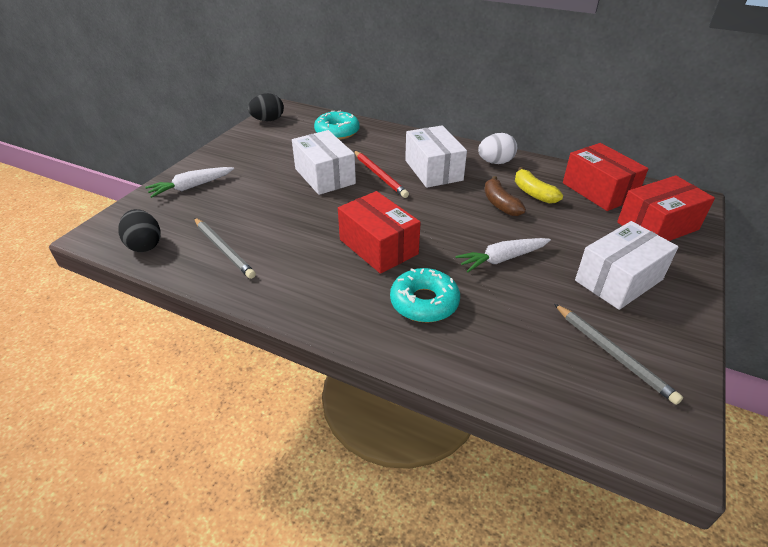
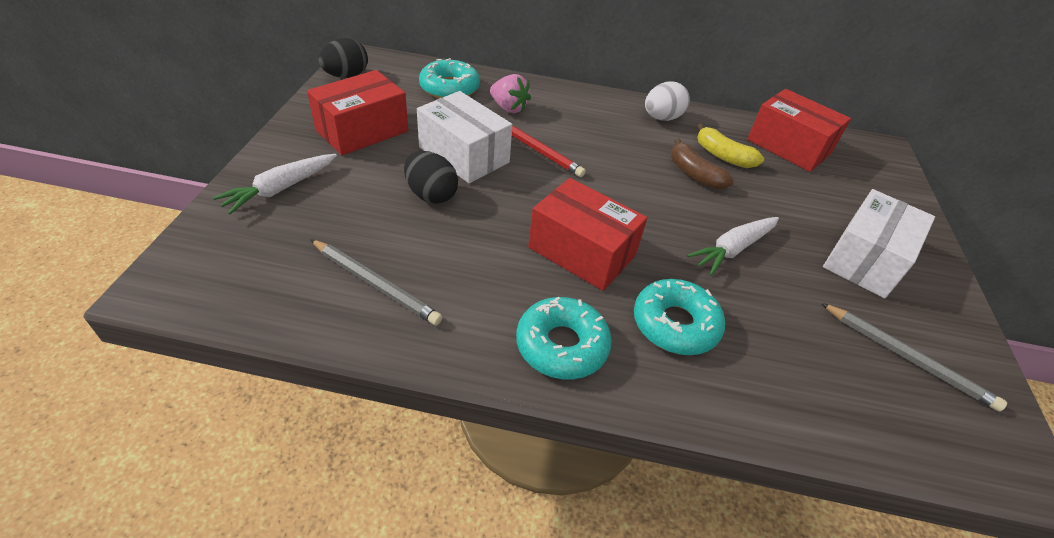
camera: 20 degrees left, 5 degrees up
(144, 245) = (250, 293): black egg -> black egg (431, 195)
(331, 303) = (561, 345): none -> turquoise donut
(374, 148) = (509, 108): none -> pink strawberry
(433, 170) = (596, 135): white box -> none
(657, 226) = (867, 185): red box -> red box (362, 131)

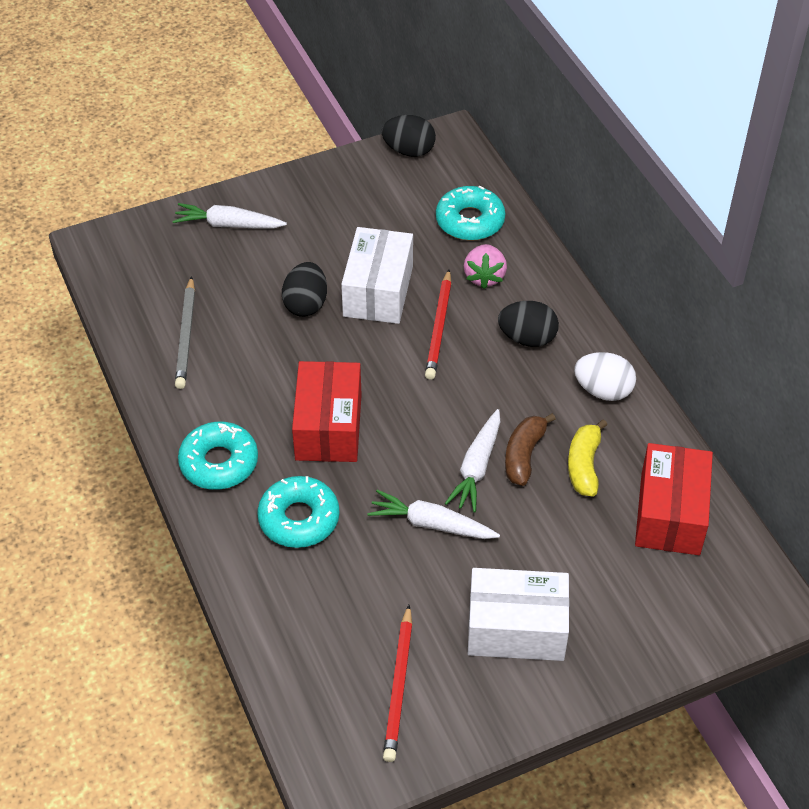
camera: 60 degrees right, 5 degrees up
(362, 131) = (342, 214): red box -> none
(585, 121) = (527, 338): none -> black egg
(690, 200) = (476, 468): none -> white carrot
(907, 357) = (399, 686): grey pencil -> red pencil

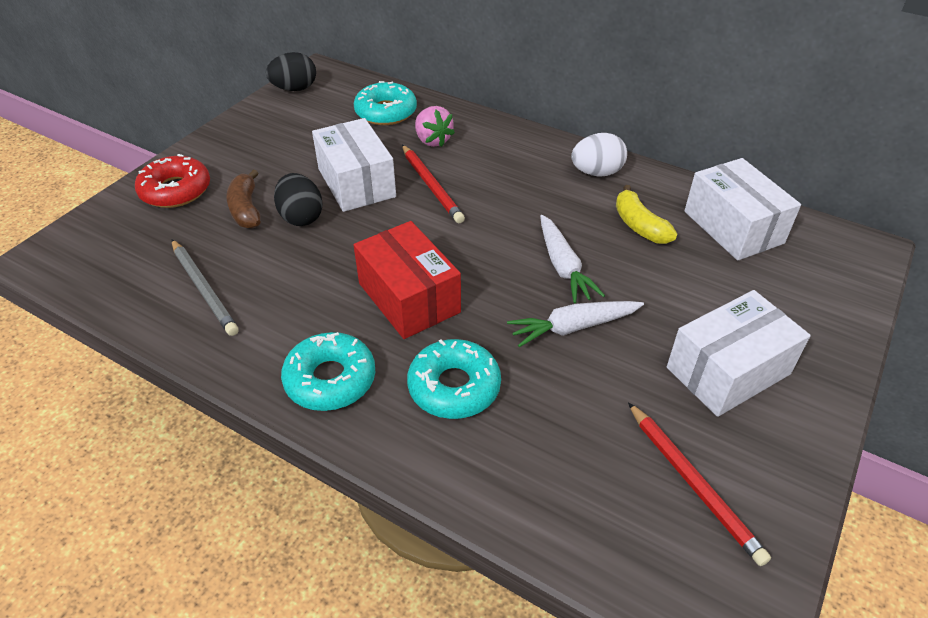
camera: 35 degrees left, 5 degrees down
(228, 225) = (176, 190): white carrot -> red donut
(524, 455) = (589, 240): brown banana -> brown banana (246, 209)
(527, 338) = (506, 164): black egg -> none
(670, 514) = (733, 227): red box -> white box

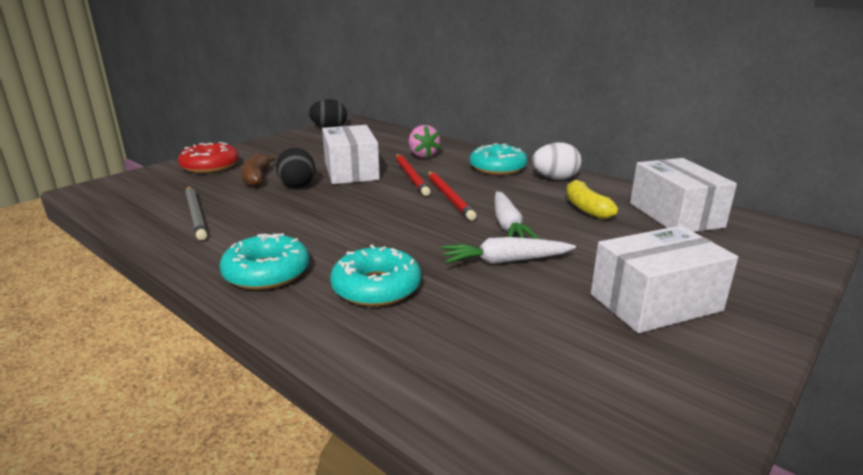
camera: 10 degrees right, 20 degrees down
(386, 112) = (392, 141): turquoise donut -> turquoise donut (497, 168)
(409, 298) = (362, 232): red box -> none
(692, 483) = (600, 380): red pencil -> red pencil (449, 197)

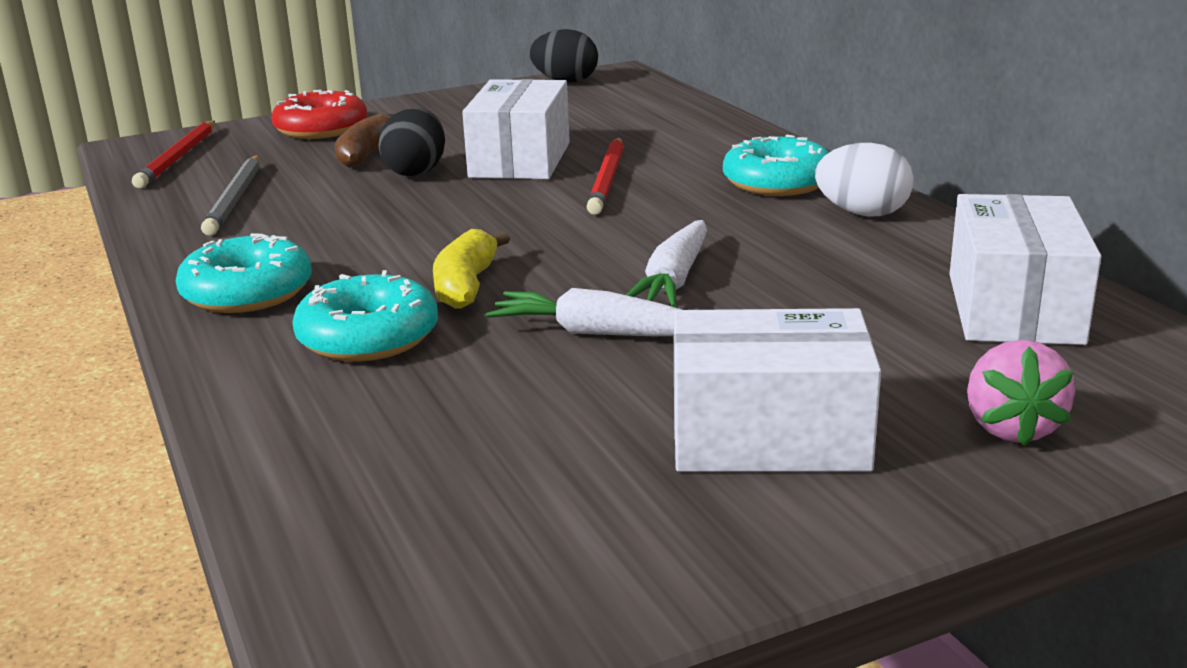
camera: 25 degrees right, 0 degrees up
(423, 155) = (669, 146): pink strawberry -> pink strawberry (1011, 428)
(449, 197) = (630, 221): red pencil -> red pencil (178, 157)
(585, 208) = (851, 272): yellow banana -> yellow banana (466, 285)

